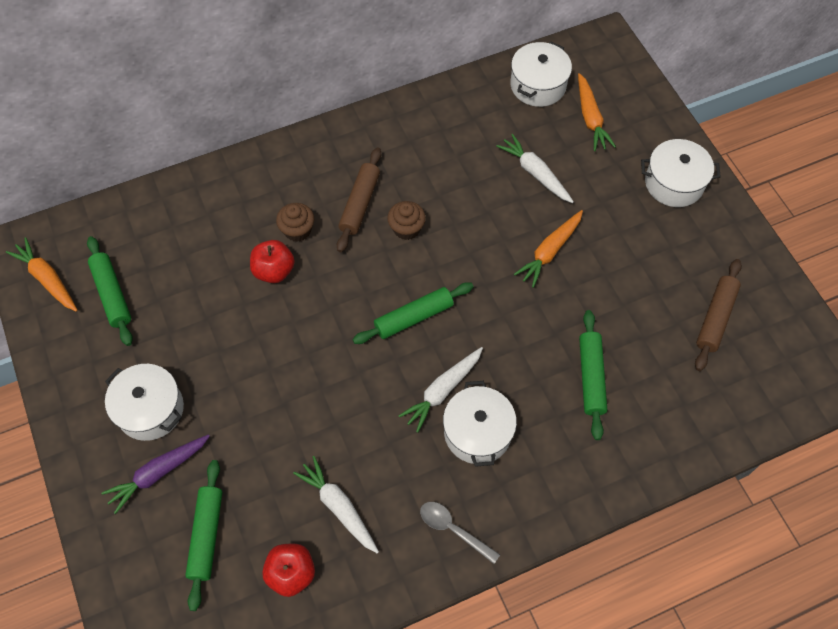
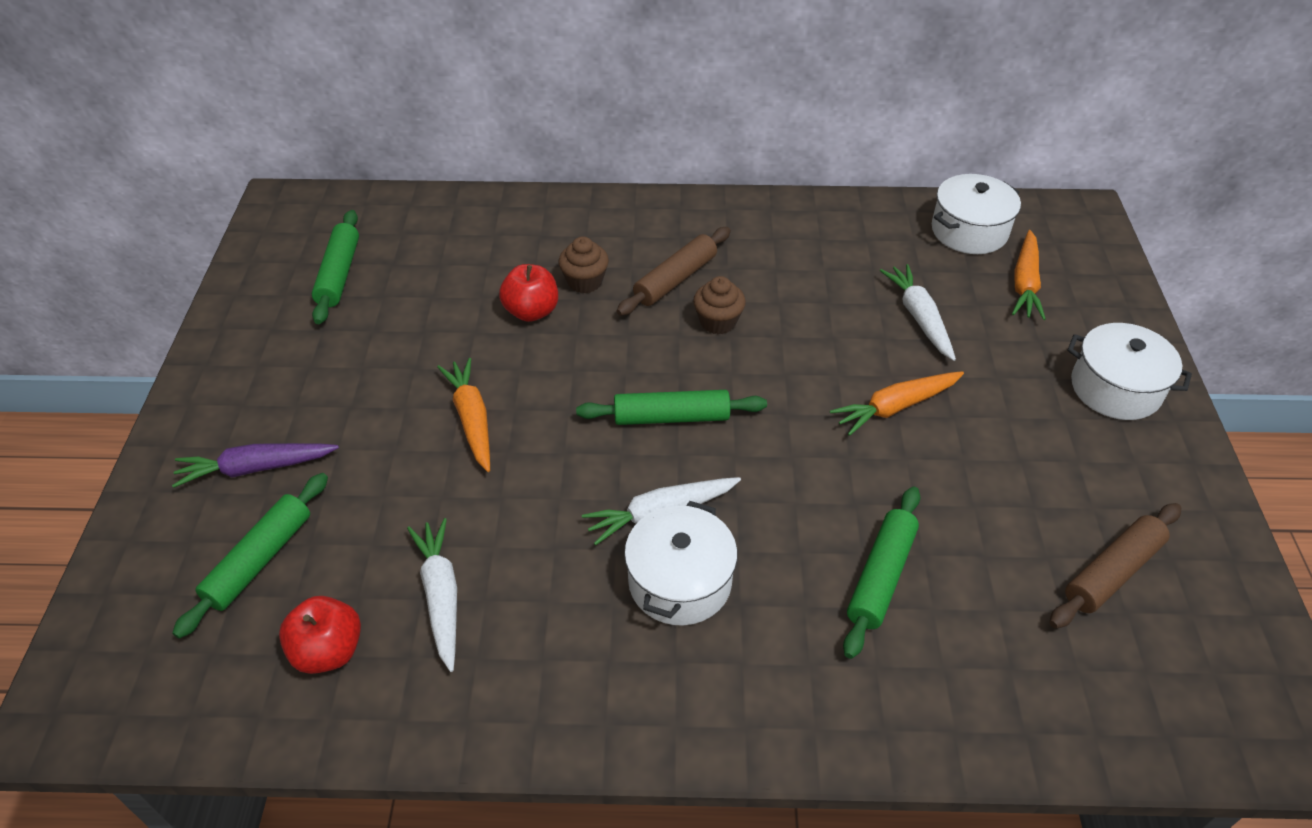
camera: 25 degrees right, 15 degrees down
(47, 279) = (284, 238): orange carrot -> orange carrot (472, 419)
(150, 409) = (296, 399): white pot -> none
(453, 529) = (575, 691): grey spoon -> none

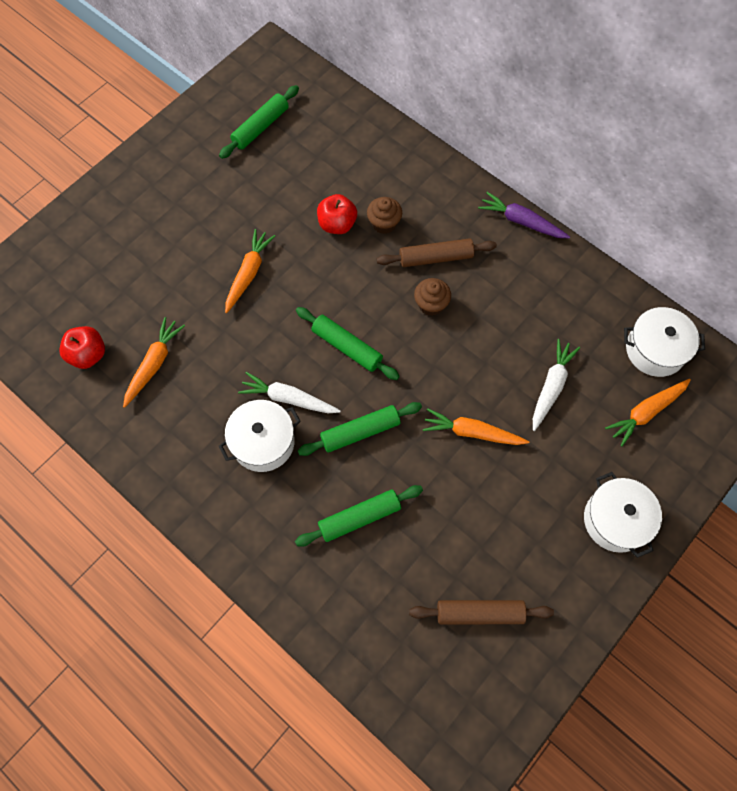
camera: 40 degrees right, 20 degrees up
(256, 468) = (130, 229): purple carrot -> purple carrot (521, 221)
(260, 560) = (95, 284): green rolling pin -> green rolling pin (360, 432)
(441, 596) = (154, 364): white carrot -> orange carrot

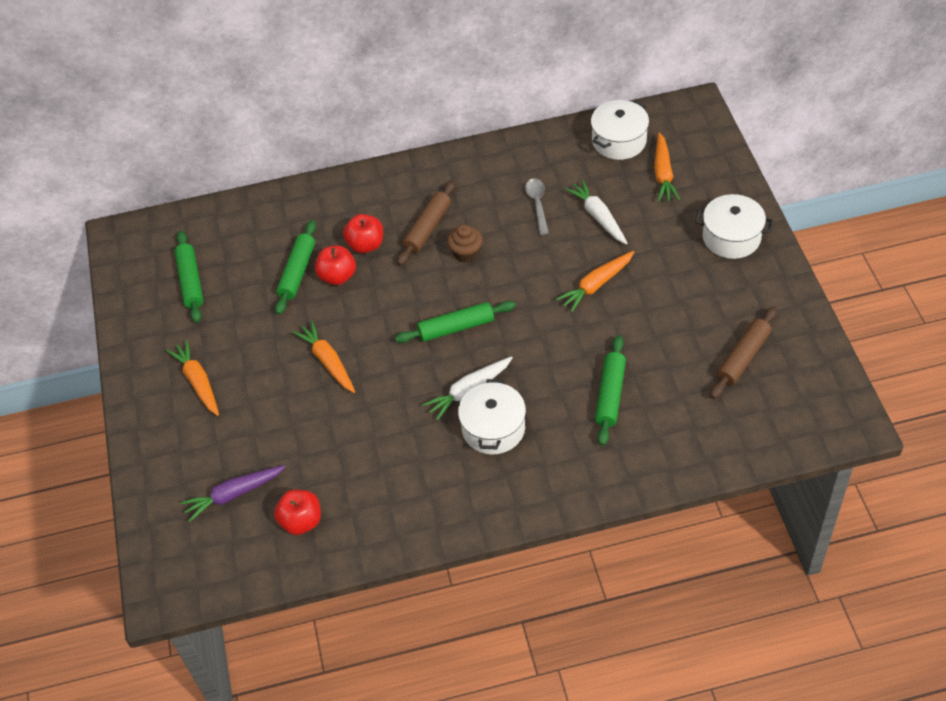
camera: 50 degrees left, 15 degrees down
(154, 364) = (354, 474): orange carrot -> orange carrot (198, 382)
(360, 432) = (538, 357): green rolling pin -> green rolling pin (297, 272)
(384, 223) = (366, 245): brown cupcake -> red apple
(521, 221) = (444, 158): purple carrot -> purple carrot (233, 494)
(527, 327) = (537, 204): none -> grey spoon

